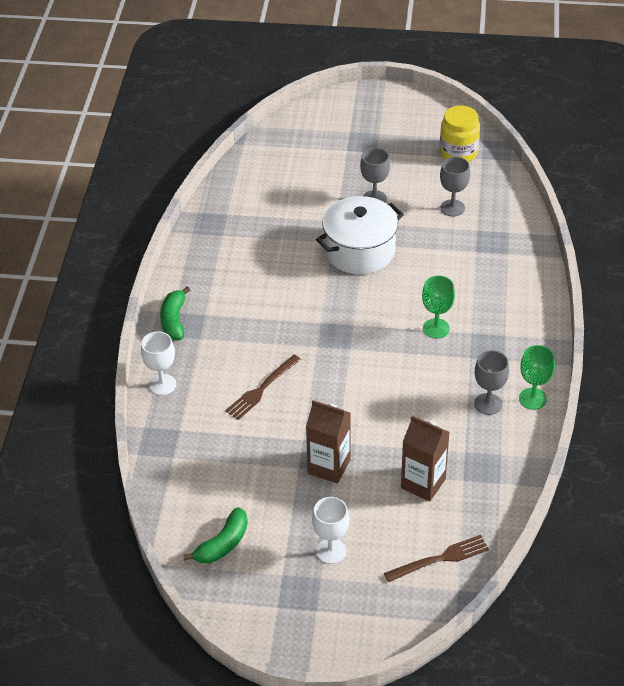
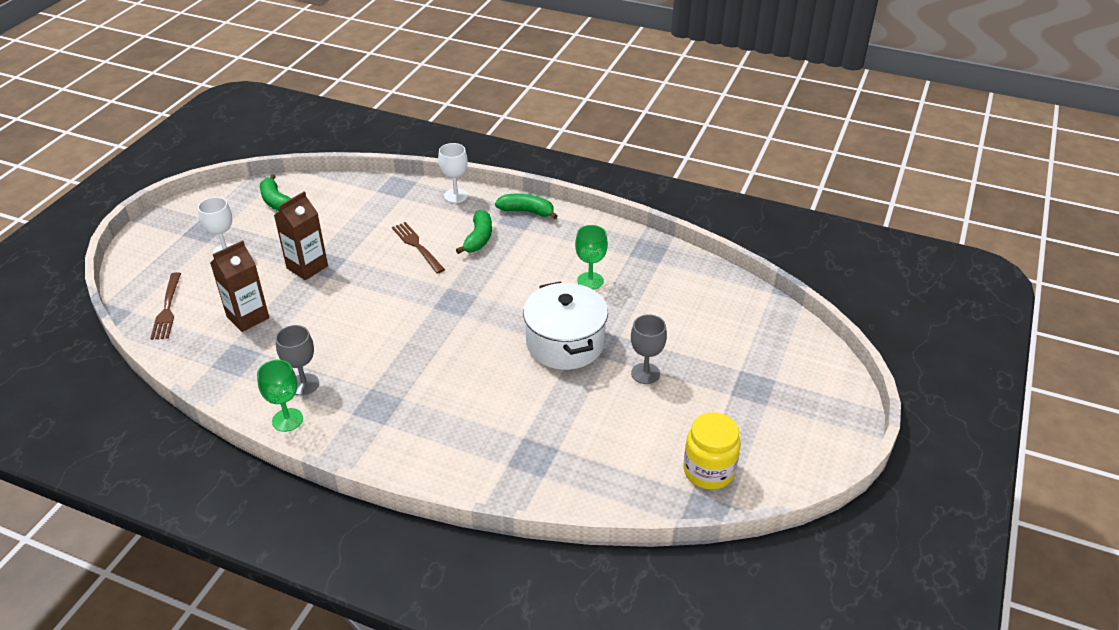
camera: 105 degrees right, 5 degrees down
(233, 345) = (478, 239): none -> green banana
(436, 328) = (424, 373): green goblet -> green goblet (590, 281)
(452, 208) = (605, 436): grey goblet -> none

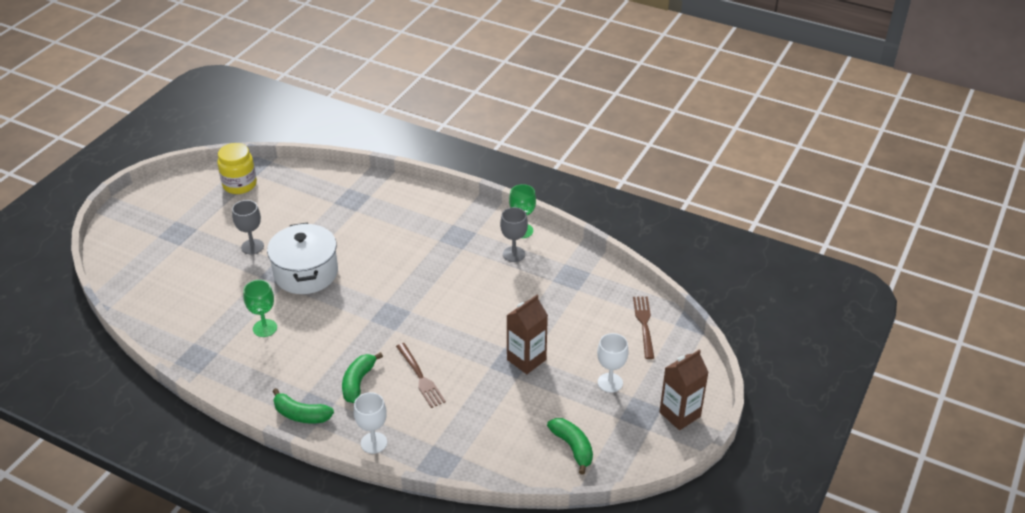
camera: 175 degrees left, 0 degrees up
(248, 317) = (570, 312): brown carton -> brown carton (680, 414)

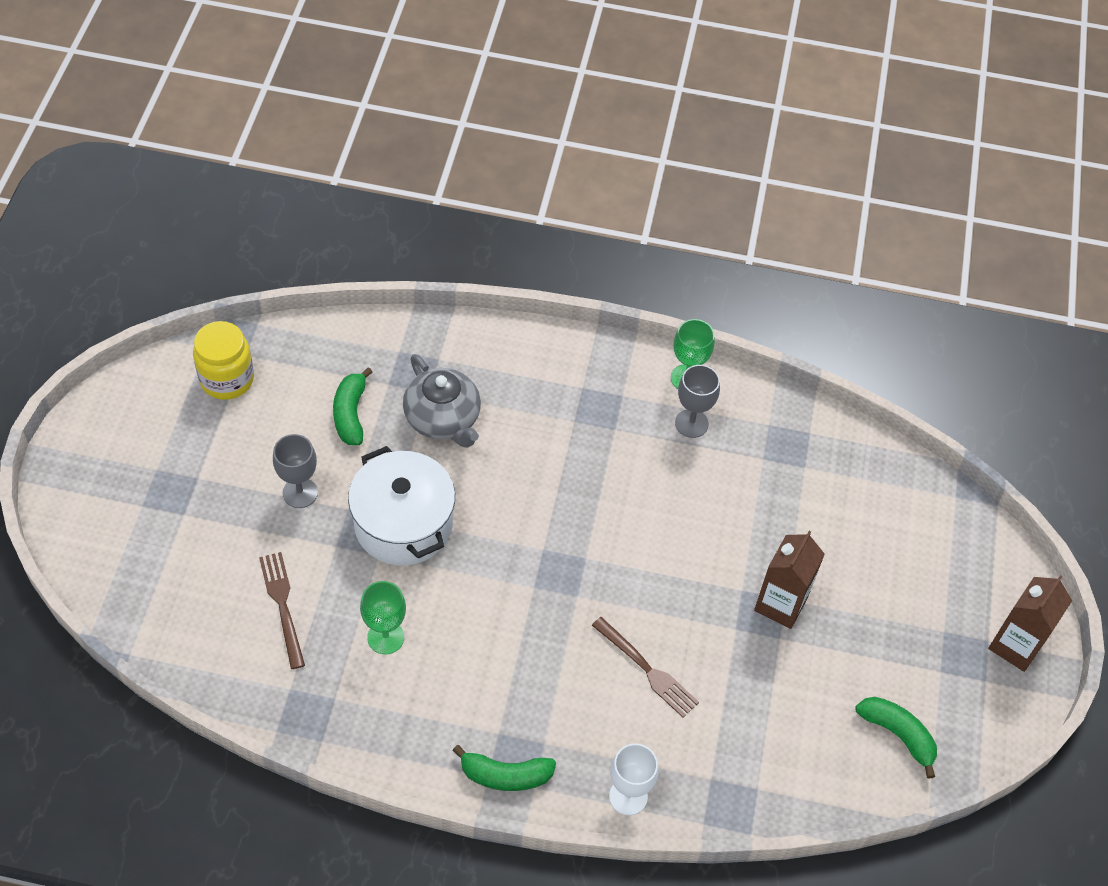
camera: 20 degrees left, 15 degrees up
(358, 225) = (443, 419): none -> grey teapot
(358, 382) = (563, 699): green banana -> green banana (351, 414)
(610, 382) = (906, 615): white goblet -> none
(644, 324) = (915, 506): brown fork -> brown fork (282, 605)

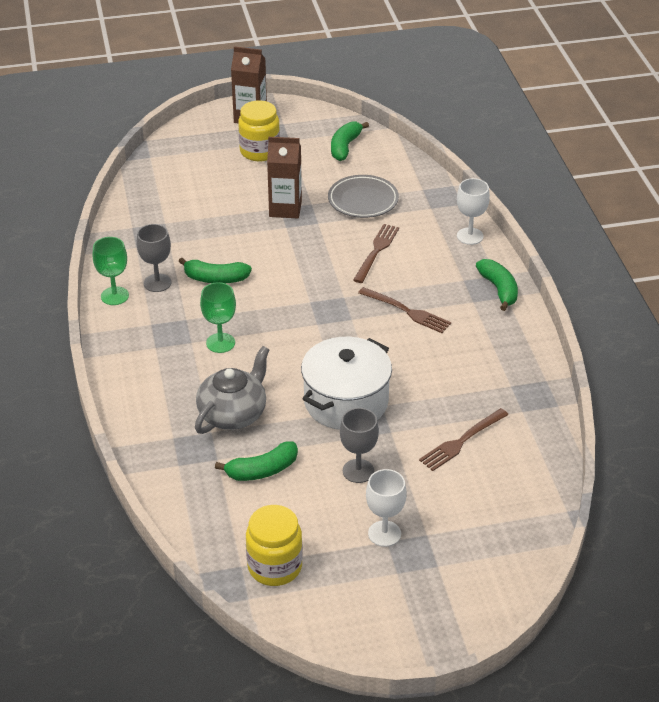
camera: 110 degrees left, 15 degrees down
(208, 480) = (384, 533): none -> white goblet
(385, 637) = (445, 377): green goblet -> green goblet (220, 343)
(517, 651) = (407, 311): none -> brown fork
(673, 480) = (215, 279): none -> green banana
(762, 702) = (363, 200): none -> grey plate
(924, 625) = (259, 151): none -> yellow jar

